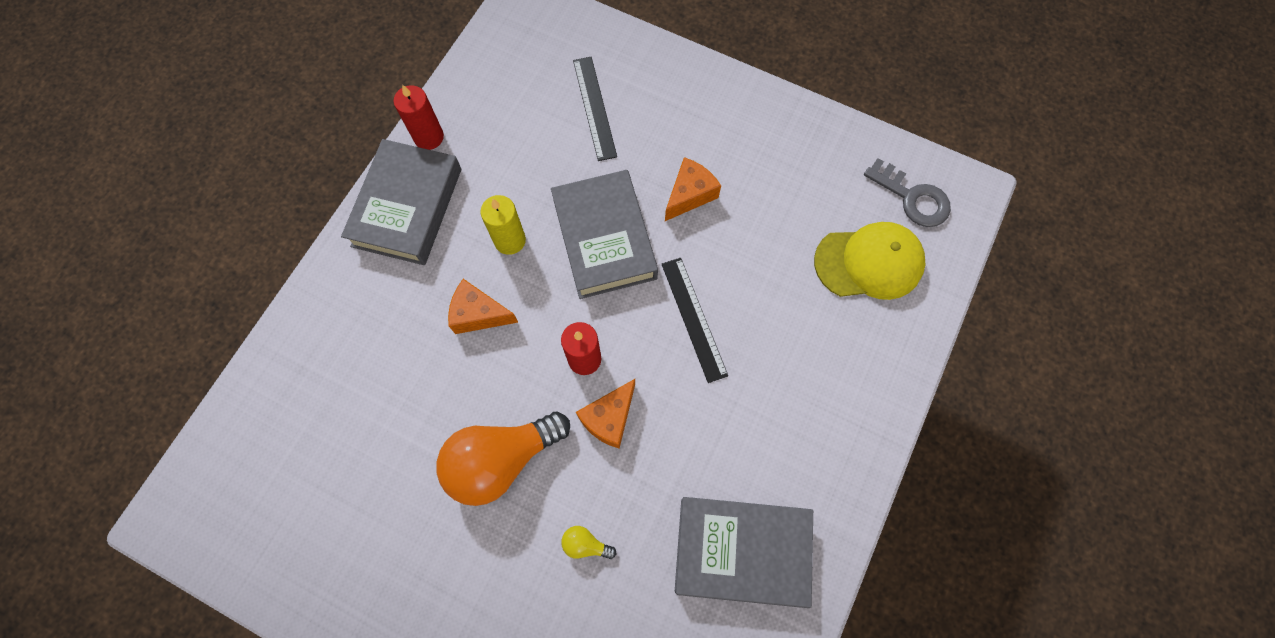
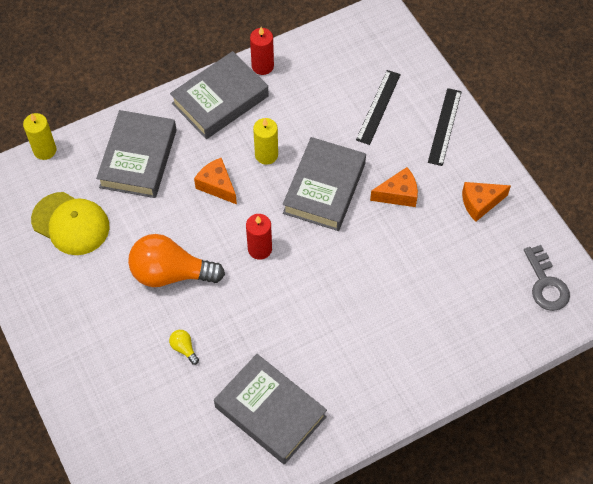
camera: 35 degrees right, 10 degrees down
(228, 406) = (45, 150): none -> yellow candle
(358, 341) = (138, 158): none -> grey book
(609, 418) = (249, 290): orange cheese -> orange cheese (480, 203)
(693, 319) = (343, 267): black ruler -> black ruler (444, 126)
(869, 262) = (483, 304): yellow cap -> yellow cap (71, 223)

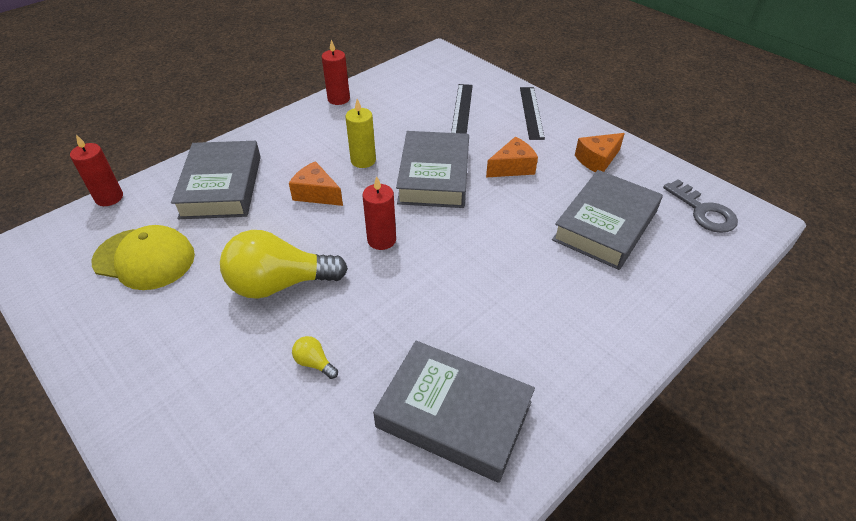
camera: 15 degrees left, 15 degrees down
(45, 150) = (109, 198): yellow candle -> red candle
(170, 273) = (279, 284): orange light bulb -> yellow light bulb
(220, 100) = (302, 128): grey book -> grey book (605, 225)

